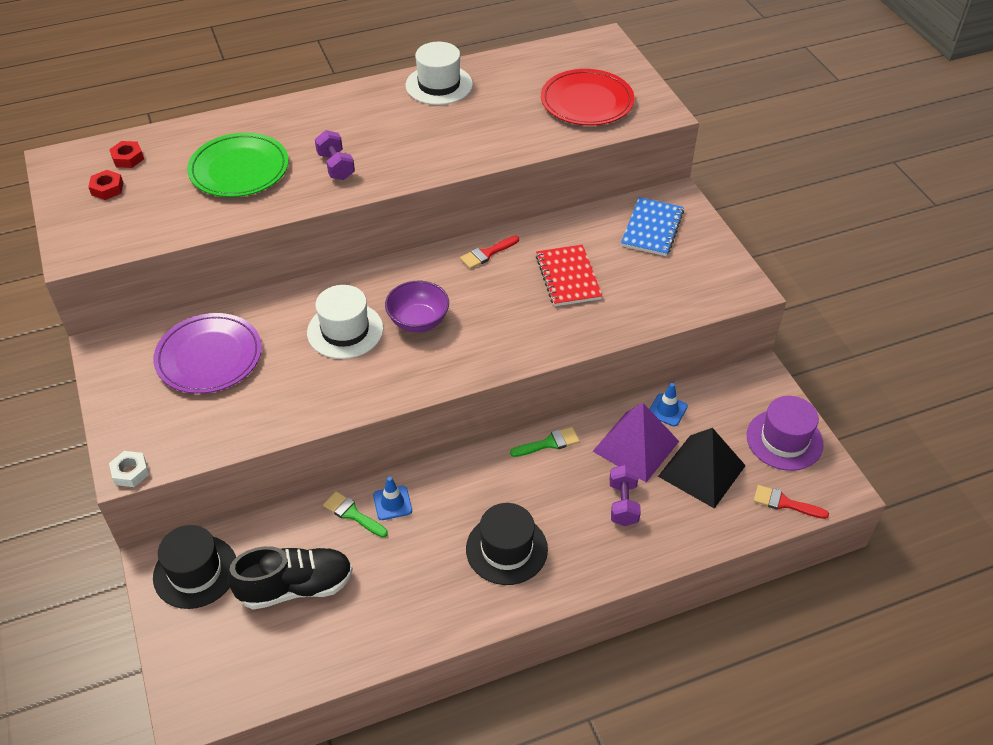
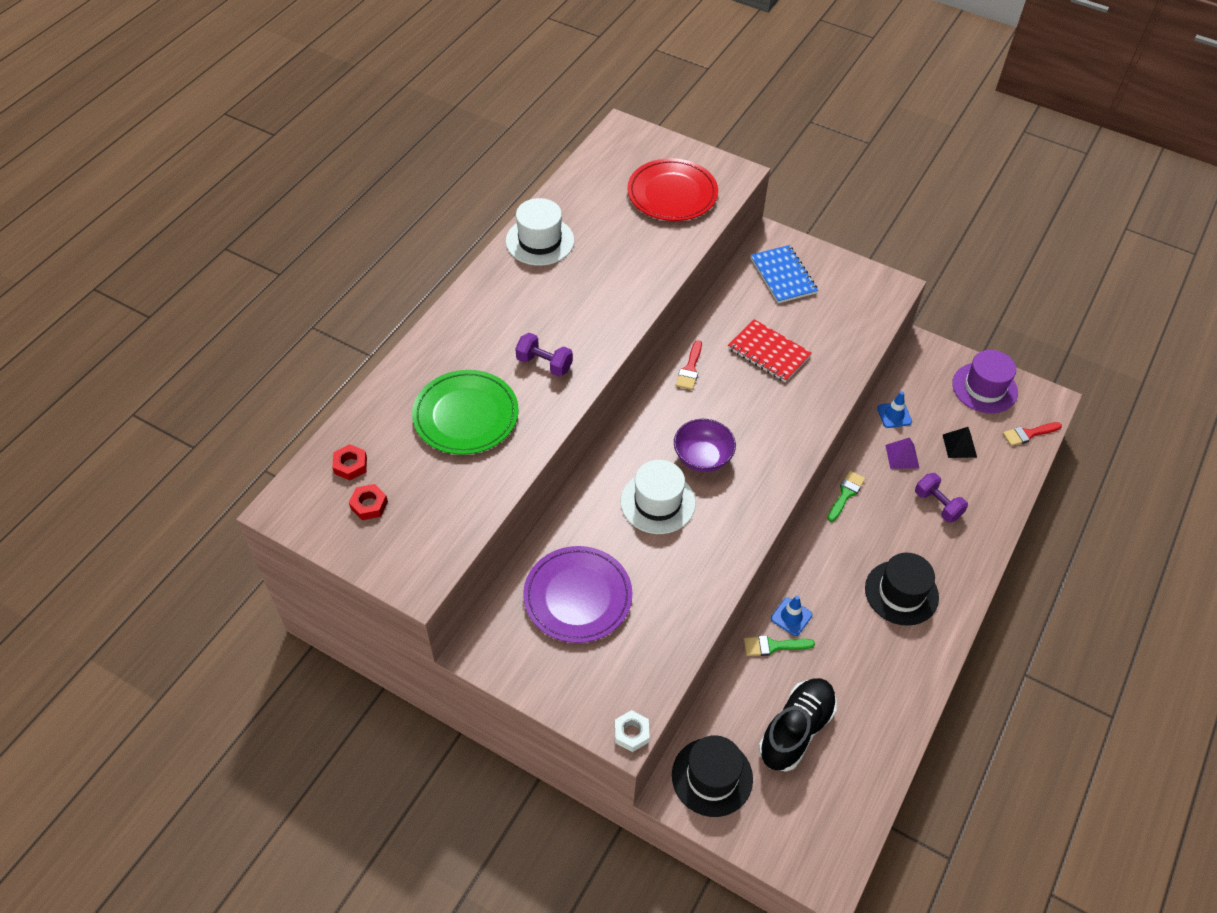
camera: 40 degrees left, 5 degrees up
(635, 446) = (902, 456): purple pyramid -> purple pyramid, size x0.52
(702, 470) = (959, 445): black pyramid -> black pyramid, size x0.52

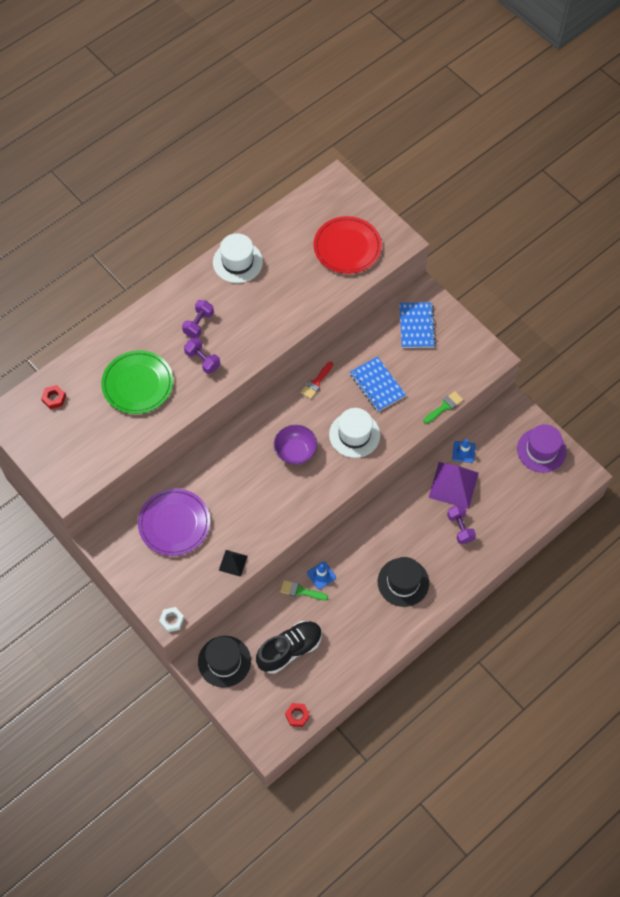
camera: 20 degrees right, 10 degrees up
(369, 505) = (56, 429): red nut -> red nut (297, 715)
(519, 323) = (198, 324): none -> purple dumbbell
(657, 502) = (252, 474): white hat -> white hat (354, 434)
(768, 352) = (377, 385): red notebook -> blue notebook
(846, 494) = (399, 501): green brush -> green brush (444, 407)
(902, 456) = (453, 485): purple pyramid -> purple pyramid, size x1.91
(959, 445) = (499, 489): black pyramid -> black pyramid (233, 563)
(1028, 434) = (554, 495): red brush -> none

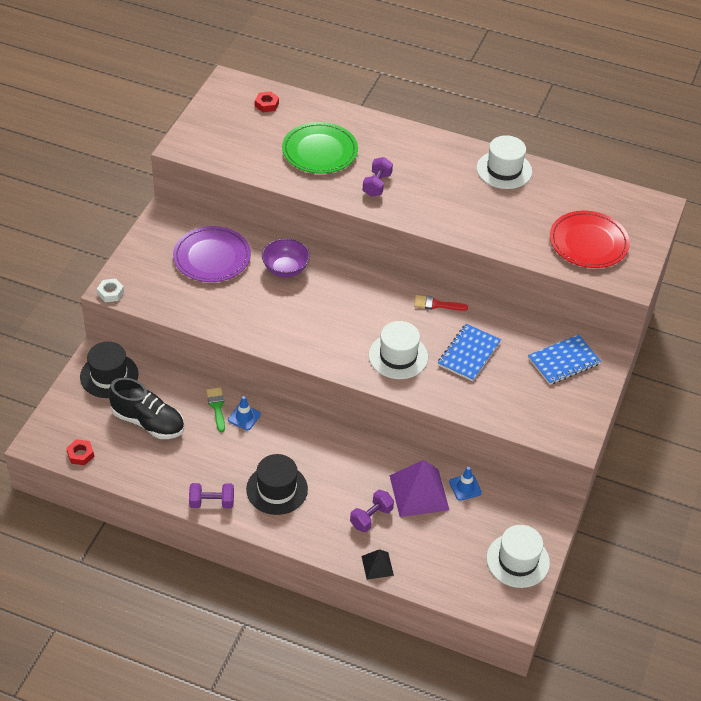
camera: 60 degrees right, 15 degrees down
(198, 324) = (414, 168): purple dumbbell -> purple dumbbell (212, 502)
(233, 563) = (196, 314): black pyramid -> black pyramid (377, 565)
(295, 451) = (347, 317): purple bowl -> purple bowl (285, 269)
(444, 407) = (484, 420): green brush -> none
(541, 450) = (518, 560): purple hat -> white hat

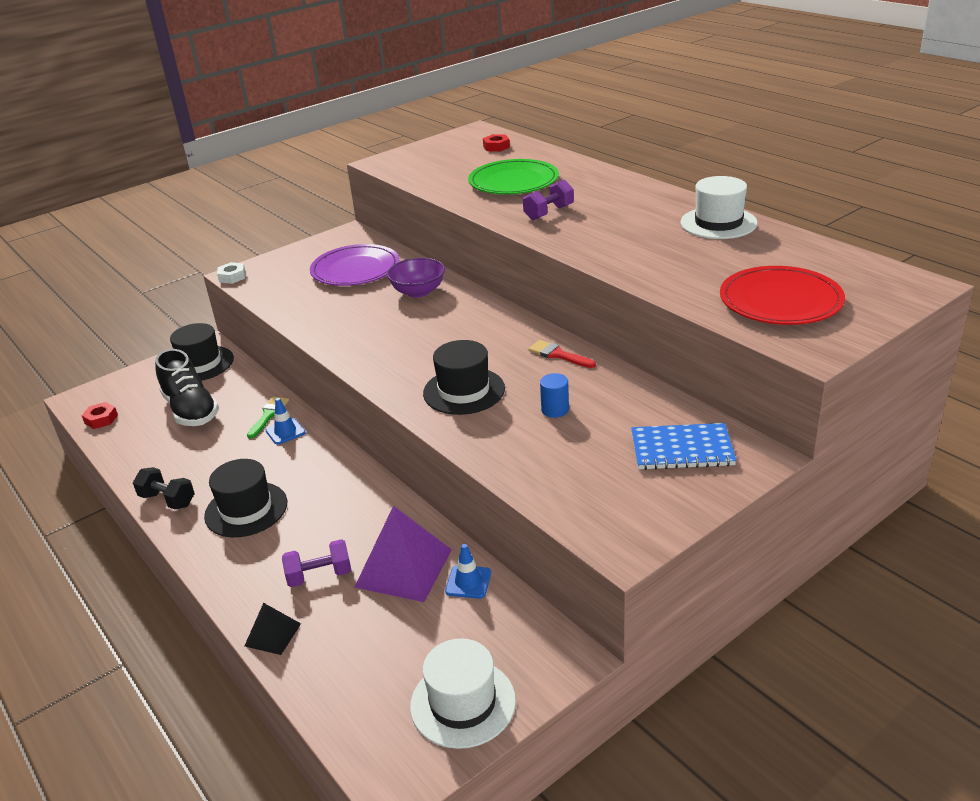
camera: 35 degrees right, 15 degrees down
(212, 502) = (167, 500): purple dumbbell -> black dumbbell
(398, 356) = (464, 391): white hat -> black hat
(468, 354) = (555, 410): blue notebook -> blue cylinder

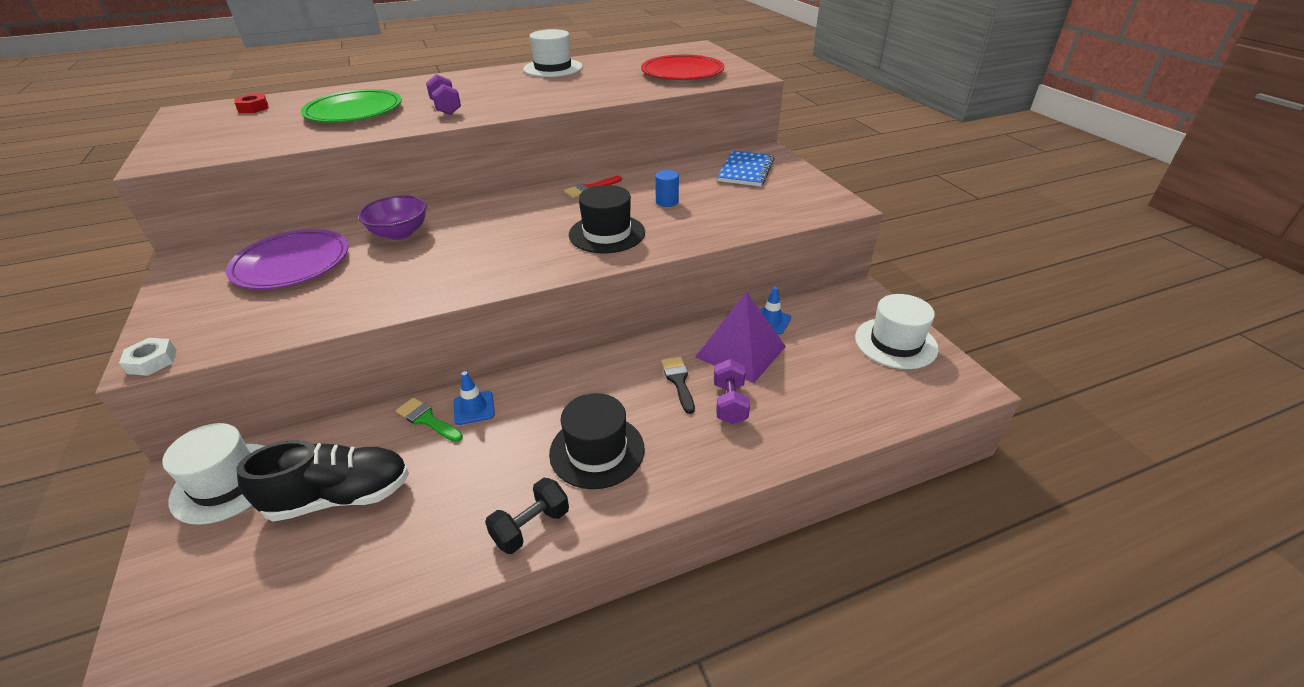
camera: 75 degrees left, 5 degrees up
(101, 419) = (249, 619): red nut -> none
(200, 364) = (226, 482): black hat -> white hat
(273, 634) = (799, 442): black pyramid -> none
(344, 534) = (678, 381): none -> black brush

